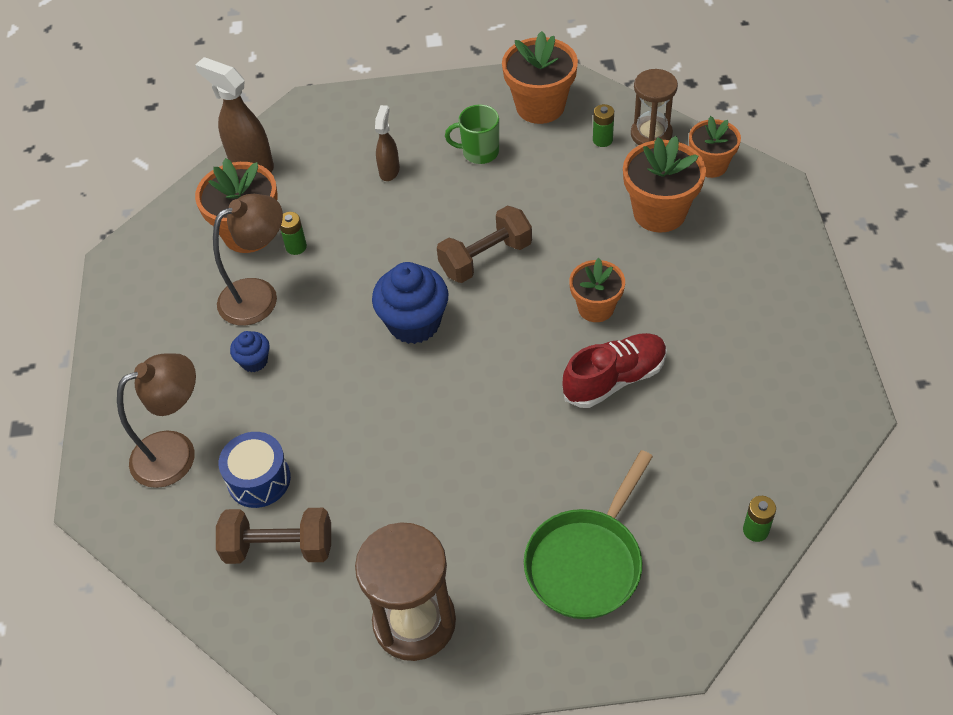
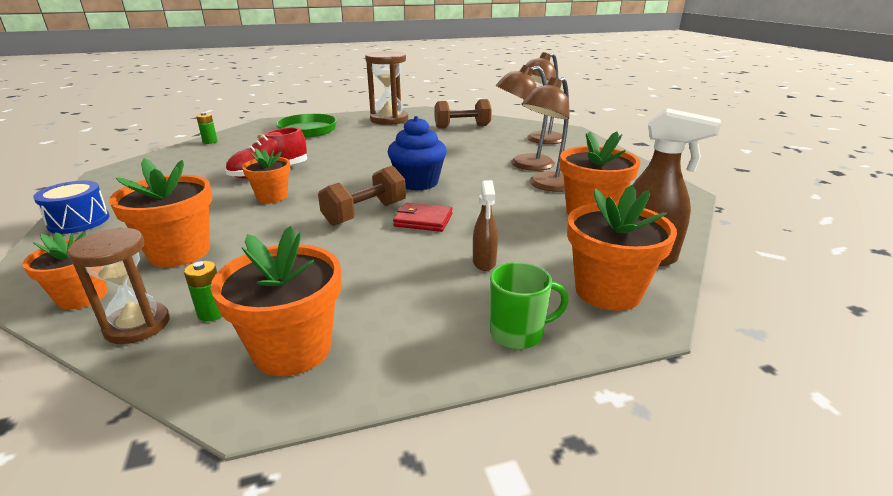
camera: 165 degrees right, 25 degrees down
(254, 361) = (523, 164): blue cupcake -> brown lamp
(259, 479) = (486, 137): blue drum -> blue drum (79, 221)
(296, 247) = (540, 208): green battery -> none
(310, 132) = (608, 291): none -> orange flower pot
(426, 239) = (423, 220): none -> red wallet
(479, 152) = (381, 287): green mug -> green mug (518, 333)

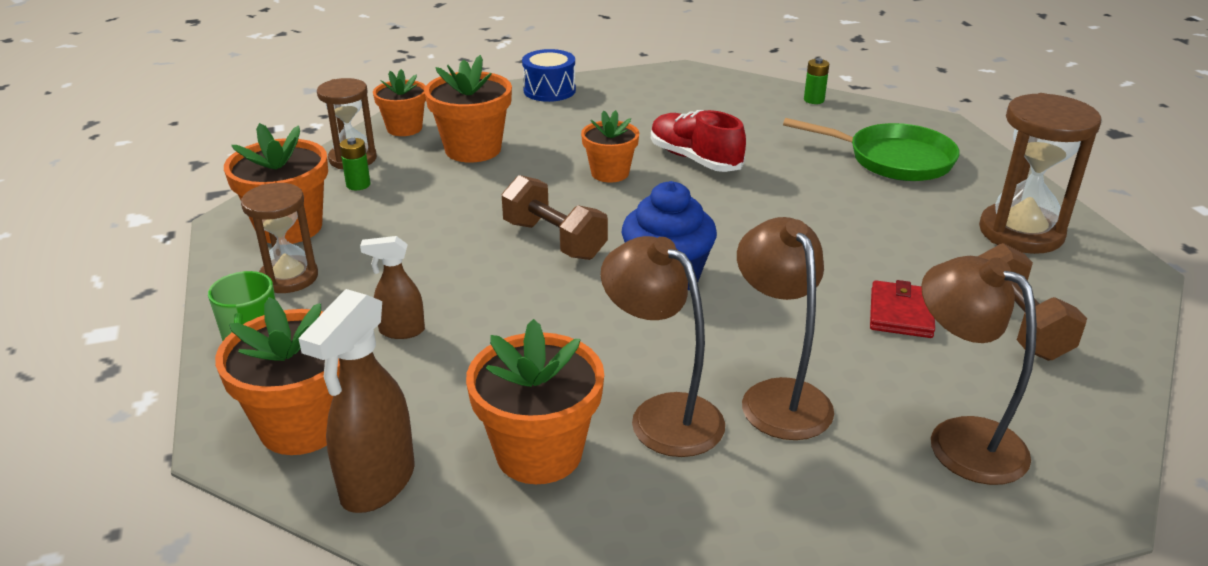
camera: 90 degrees right, 5 degrees up
(400, 332) = (289, 277): none -> brown hourglass
(423, 220) = (529, 284): red wallet -> red wallet (901, 313)

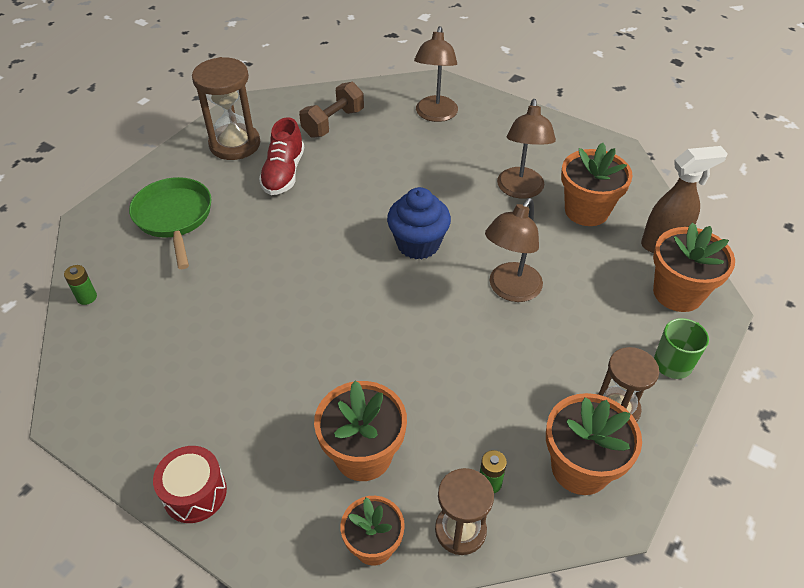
camera: 130 degrees left, 15 degrees up
(401, 331) = (585, 313): brown spray bottle -> none
(549, 90) = (195, 493): blue drum -> red drum
(554, 240) = (435, 312): brown dumbbell -> none
(610, 173) = (322, 341): orange flower pot -> none
(695, 159) = (258, 309): red shoe -> red shoe (284, 173)
(778, 396) = (467, 166): brown lamp -> brown lamp (510, 290)
(901, 313) = (361, 156): red wallet -> none

